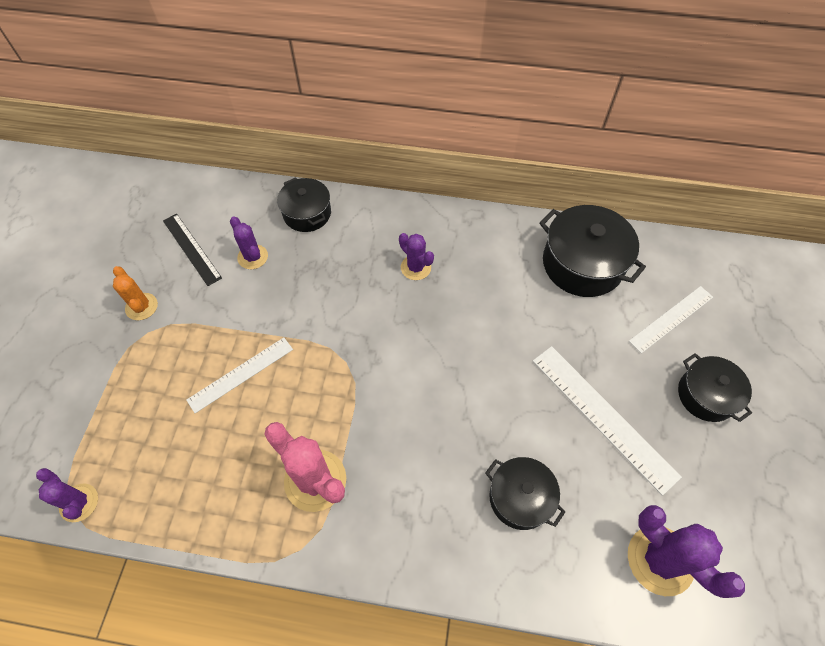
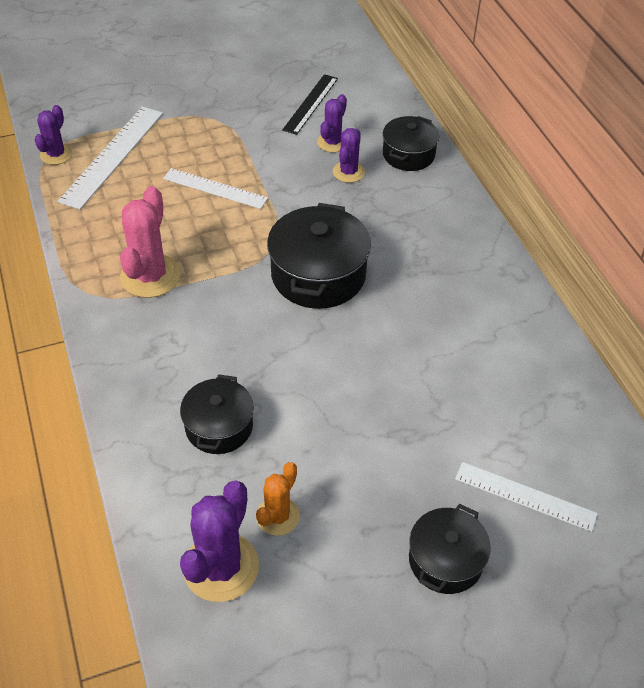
camera: 60 degrees right, 10 degrees down
(141, 307) = (234, 104): orange cactus -> orange cactus (277, 516)
(416, 267) = (412, 254): purple cactus -> purple cactus (348, 172)
(582, 264) = (532, 387): black pot -> black pot (318, 275)
(603, 416) = (351, 467): white ruler -> white ruler (112, 156)

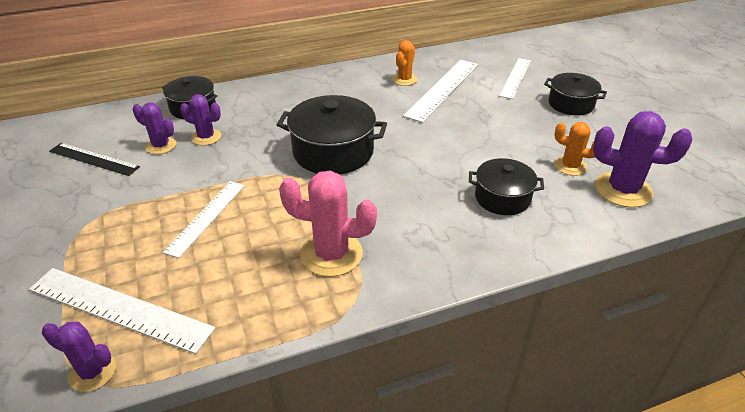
camera: 90 degrees left, 10 degrees down
(476, 393) = (443, 89): none -> white ruler
(500, 350) = (404, 79): none -> orange cactus

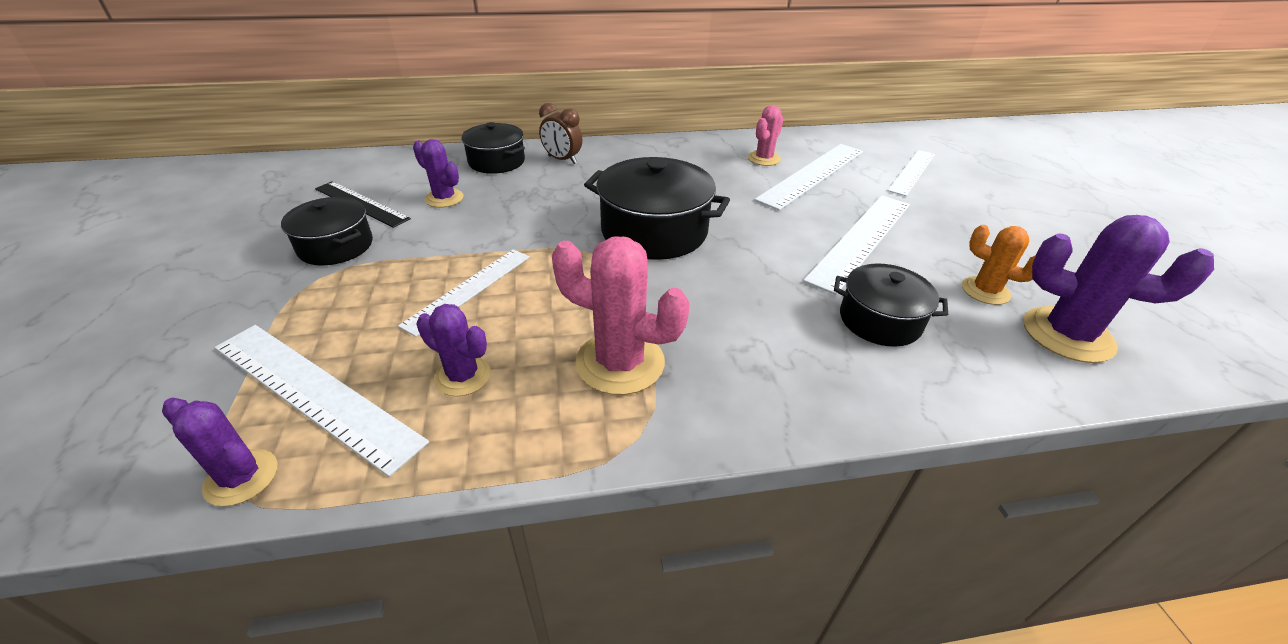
camera: 10 degrees right, 0 degrees up
(206, 137) = (501, 195): purple cactus -> purple cactus (462, 376)
(246, 99) = (562, 160): none -> brown clock
(404, 79) = (764, 159): orange cactus -> pink cactus
(484, 139) = (861, 240): none -> white ruler
(571, 104) = (988, 211): black pot -> black pot (336, 246)

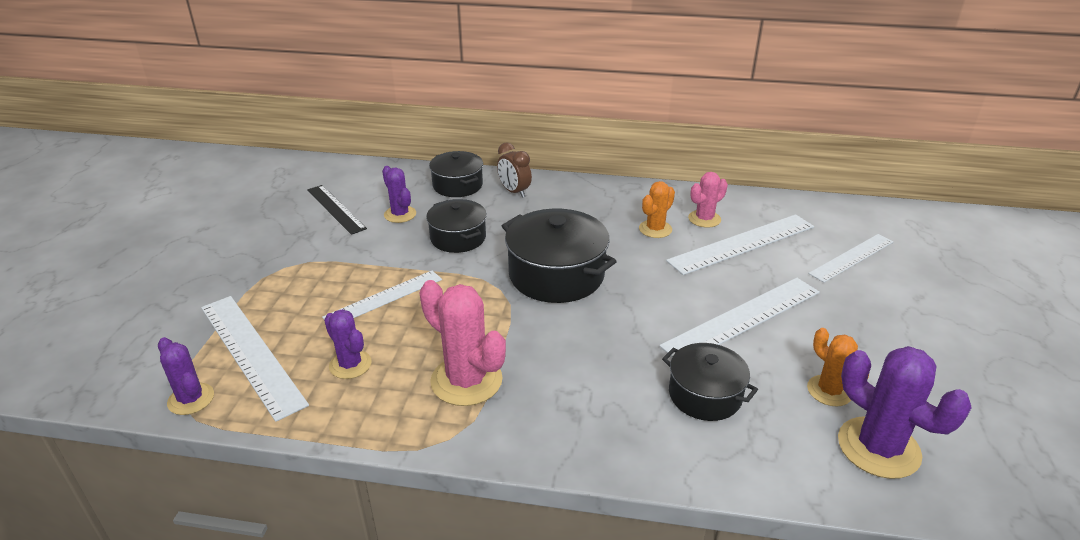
camera: 20 degrees right, 5 degrees down
(336, 246) = (304, 243): black pot -> black pot (458, 238)
(725, 174) = (655, 229): none -> orange cactus

